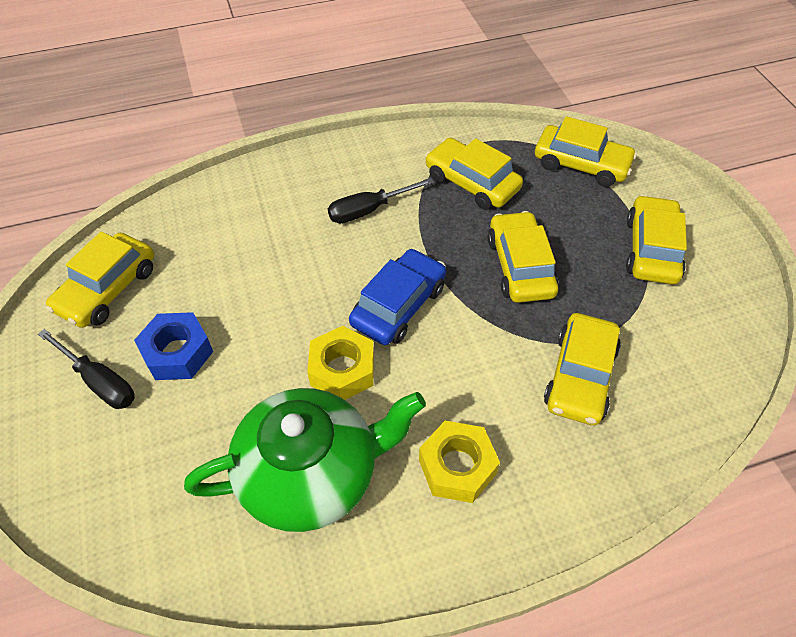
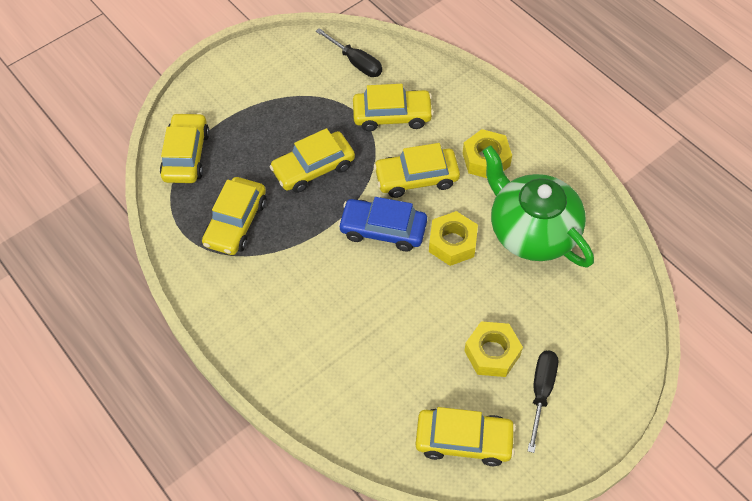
camera: 110 degrees left, 5 degrees up
(177, 352) = (492, 353): blue nut -> yellow nut
(369, 210) = (296, 284): black screwdriver -> black screwdriver (356, 62)
(651, 249) = (264, 98): yellow car -> yellow car (416, 178)

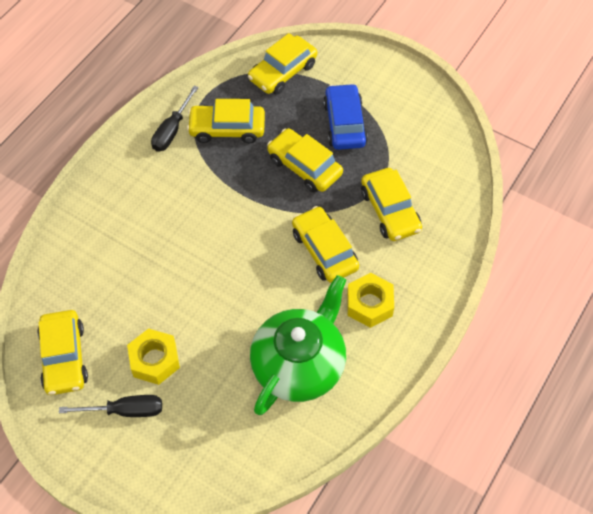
camera: 70 degrees right, 0 degrees up
(186, 155) = (283, 72): yellow car -> yellow car turned 150 degrees clockwise
(356, 62) = (442, 163): black screwdriver -> black screwdriver (172, 130)
(383, 230) = (257, 239): blue car -> blue car (344, 124)
(452, 243) = (261, 299): yellow nut -> none

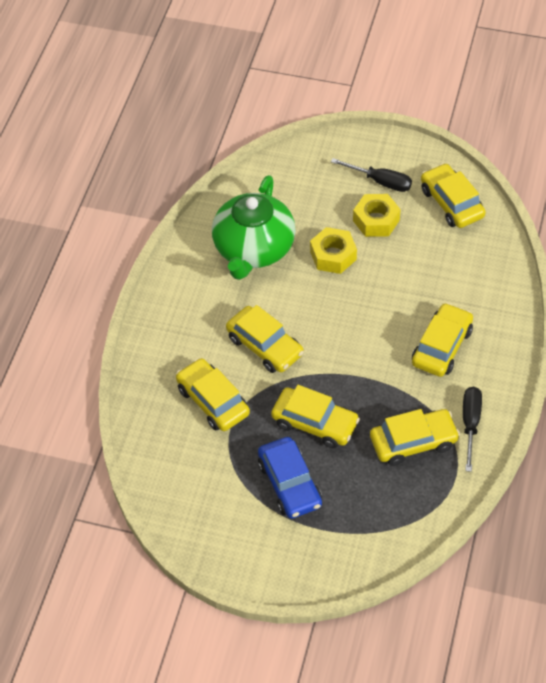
camera: 165 degrees right, 5 degrees down
(125, 410) = (380, 182): black screwdriver -> black screwdriver turned 135 degrees counterclockwise
(283, 72) = (383, 529): yellow car -> yellow car (441, 346)
(369, 304) = (208, 311): yellow nut -> yellow nut (333, 255)

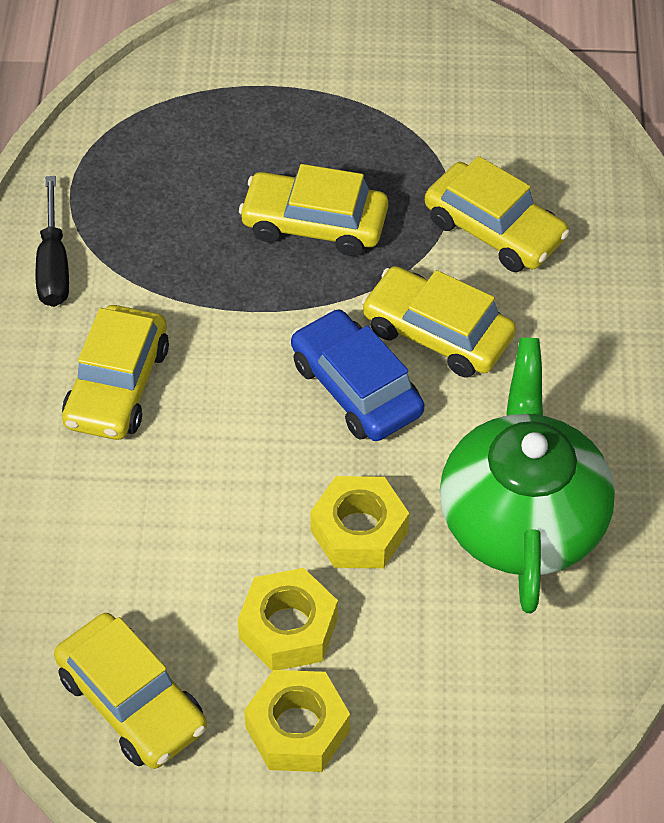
camera: 165 degrees right, 0 degrees up
(290, 484) = (330, 133): blue car -> blue car (356, 388)
(380, 182) = (297, 729): black screwdriver -> yellow nut
(413, 442) = (146, 222): yellow car -> none

